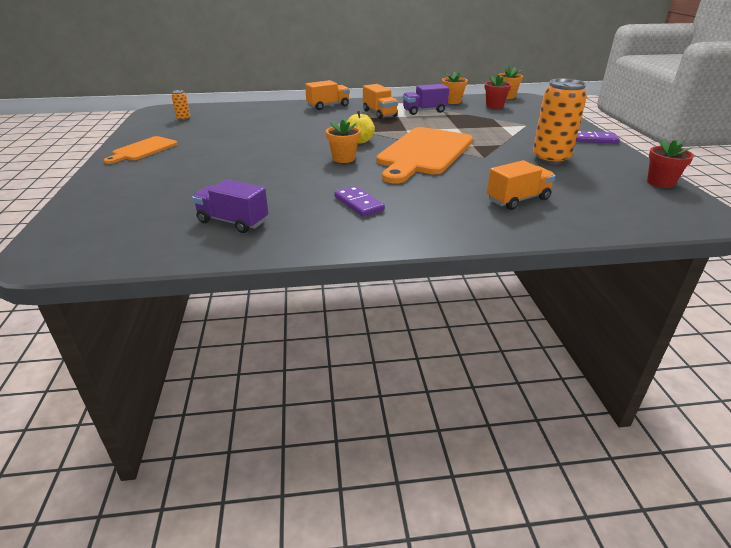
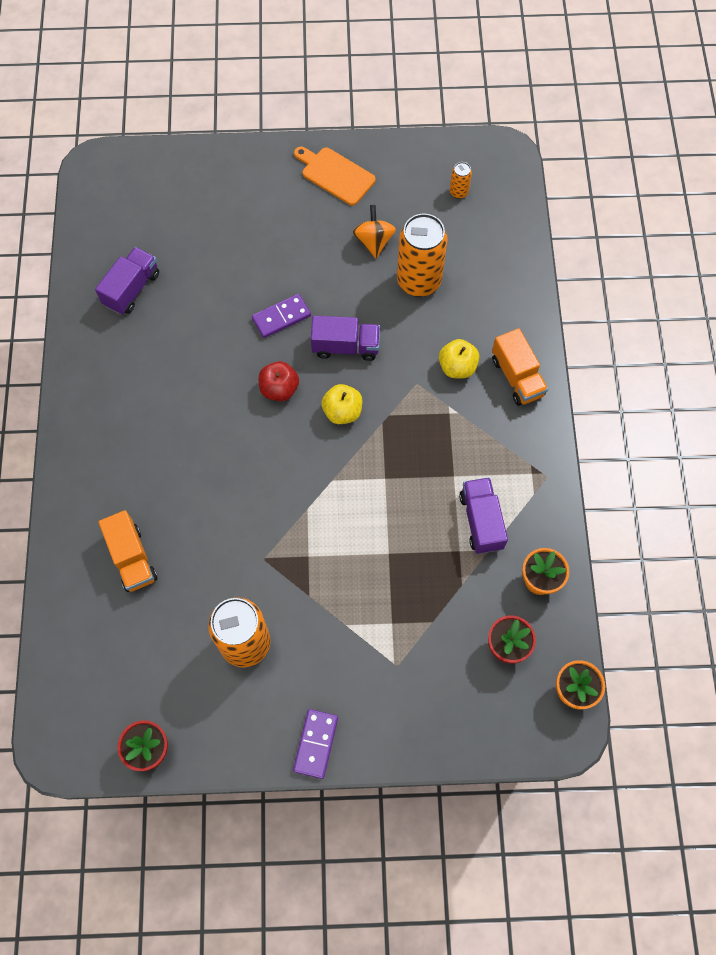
camera: 95 degrees right, 35 degrees up
(215, 137) = (374, 241): none -> orange spinning top
(254, 126) = (418, 281): none -> orange can
(306, 142) = (345, 346): none -> purple truck
(322, 117) = (457, 367): none -> yellow apple
(343, 158) = (279, 389): orange flower pot -> red apple
(359, 203) = (151, 397): purple domino -> purple domino (281, 317)
(379, 113) = (471, 450): orange truck -> none
(424, 153) = (287, 486): orange cutting board -> none

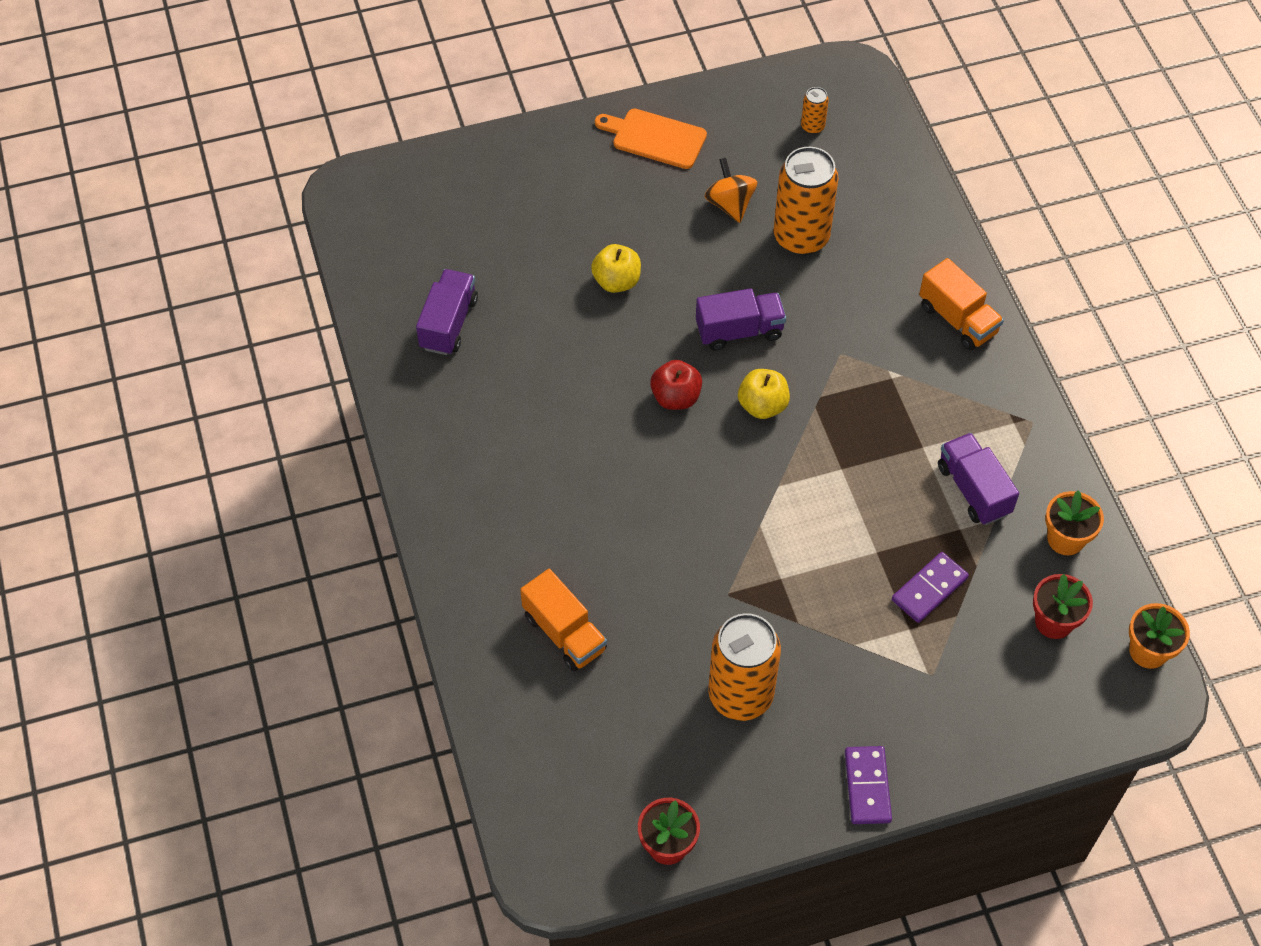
camera: 15 degrees left, 10 degrees down
(281, 317) = (648, 315): purple domino -> purple domino (929, 589)
(457, 367) = (882, 324): yellow apple -> yellow apple (616, 281)

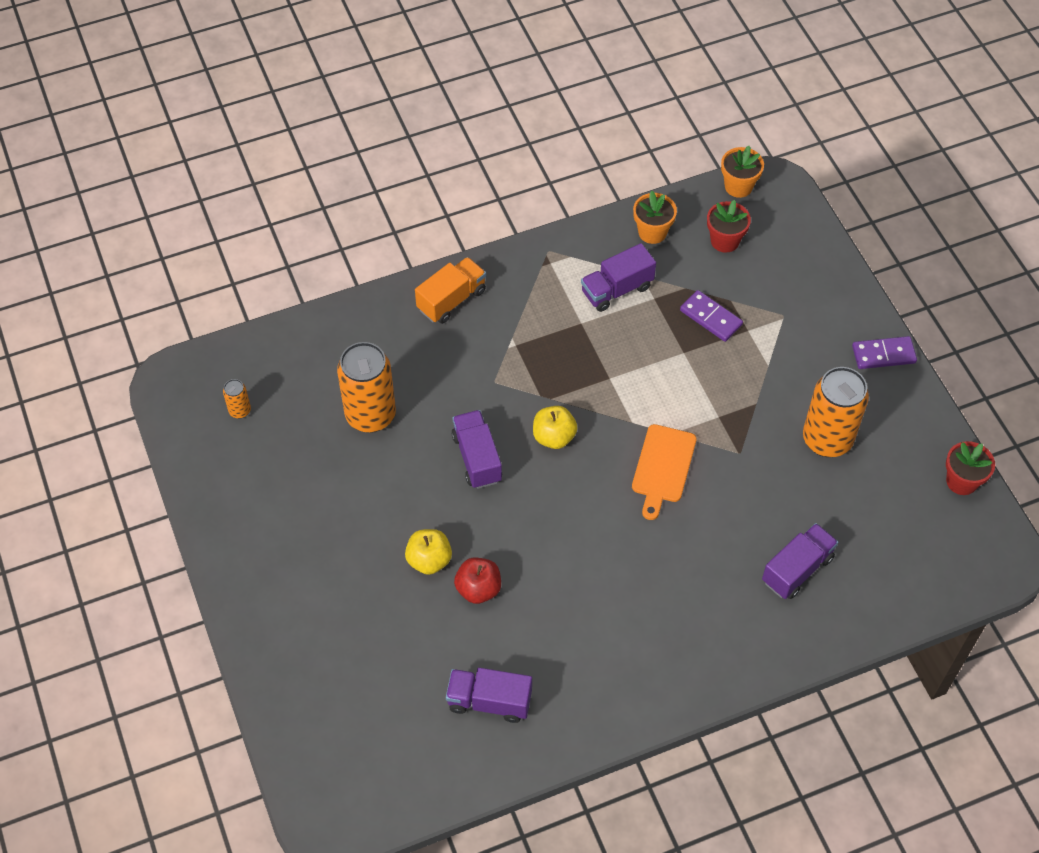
camera: 95 degrees left, 0 degrees up
(564, 633) = (797, 569): orange truck -> purple truck
(655, 138) = (254, 541): orange cutting board -> orange cutting board (663, 467)
(676, 397) = (553, 503): red apple -> red apple (478, 589)
(730, 204) = (334, 473): orange spinning top -> none

